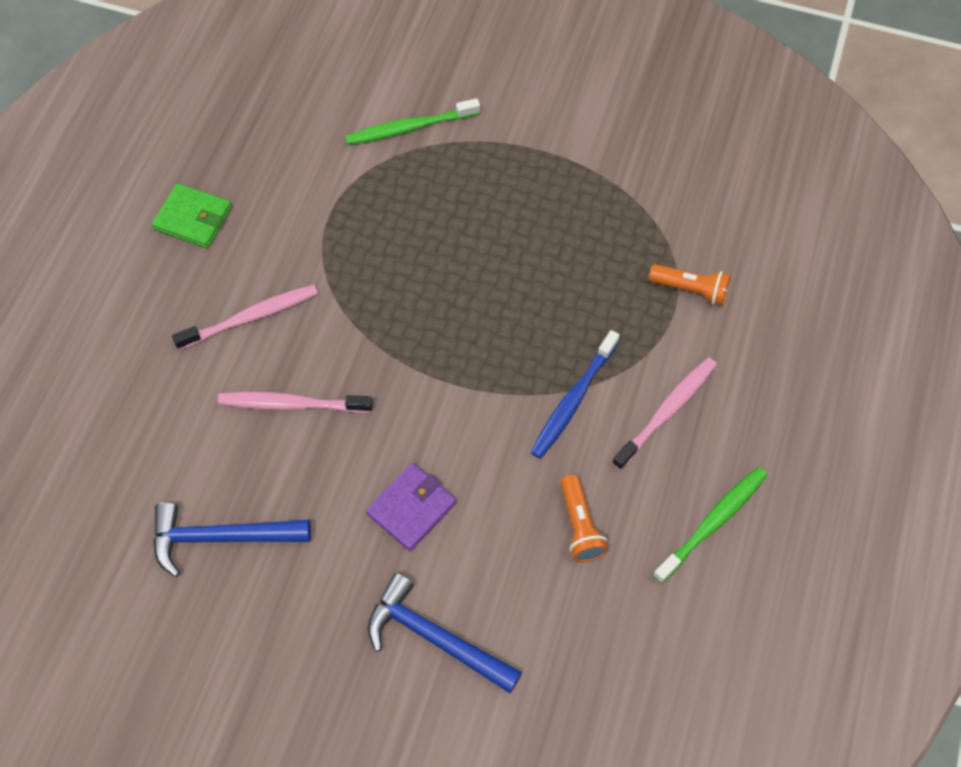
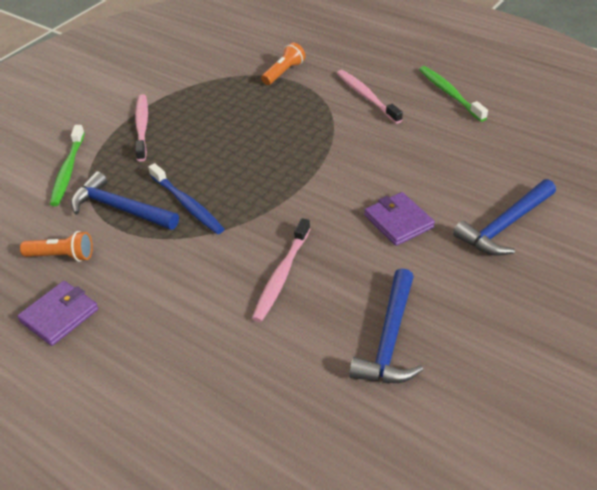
camera: 70 degrees left, 20 degrees down
(193, 218) = (59, 315): green wallet -> purple wallet
(251, 317) = (186, 290): pink toothbrush -> pink toothbrush (142, 127)
(359, 206) = (120, 209): none -> blue hammer
(573, 400) = (342, 132): blue toothbrush -> blue toothbrush (187, 204)
(580, 526) = (436, 145): orange flashlight -> orange flashlight (62, 256)

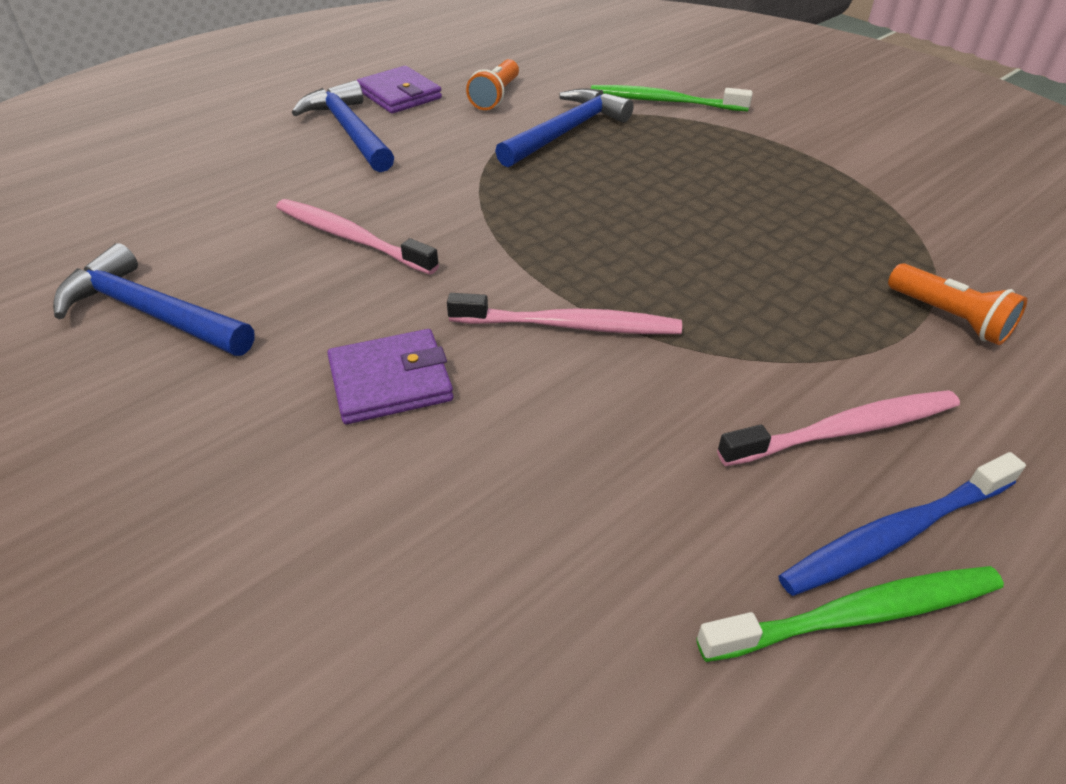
camera: 100 degrees right, 0 degrees up
(142, 127) = (760, 155): pink toothbrush -> pink toothbrush (570, 326)
(187, 204) = (550, 178): blue toothbrush -> blue toothbrush (895, 534)
(505, 226) = (277, 546): blue hammer -> blue hammer (349, 131)

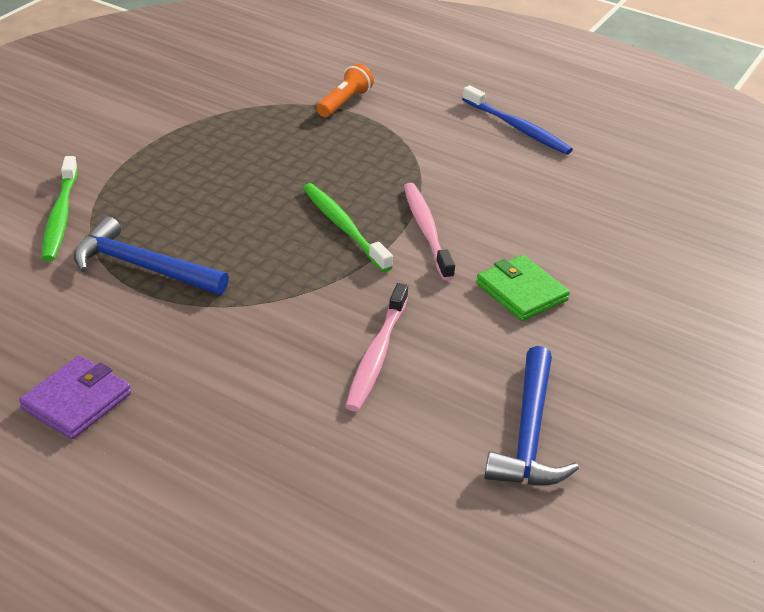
camera: 110 degrees left, 5 degrees down
(349, 131) = (181, 415): blue hammer -> none
(390, 381) = (521, 292): purple wallet -> green wallet
(495, 96) = (68, 325): orange flashlight -> none
(845, 430) = (459, 137): pink toothbrush -> none
(858, 615) = (567, 138): green toothbrush -> green toothbrush (343, 227)

